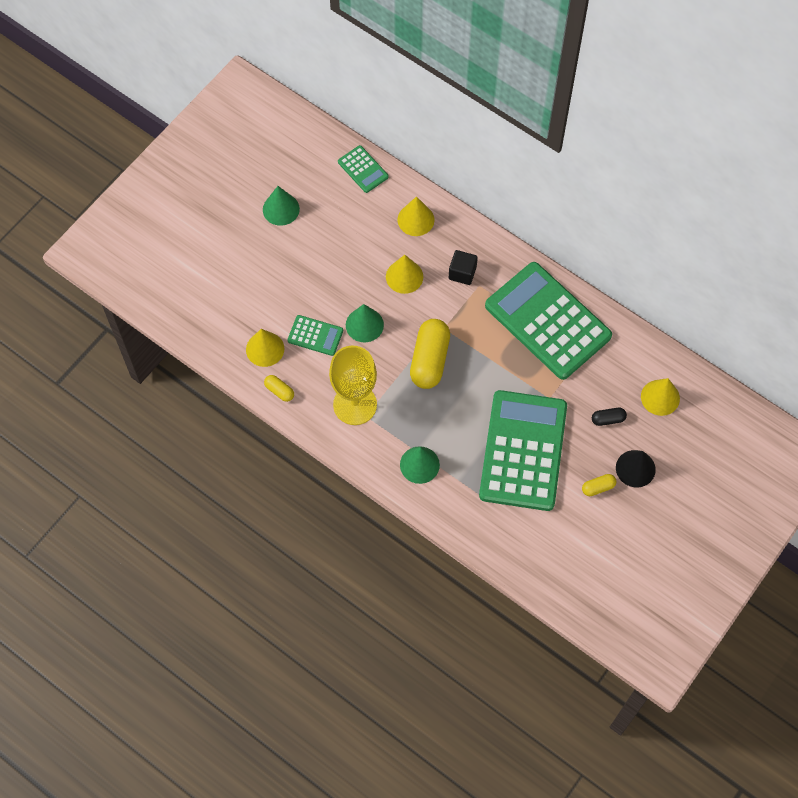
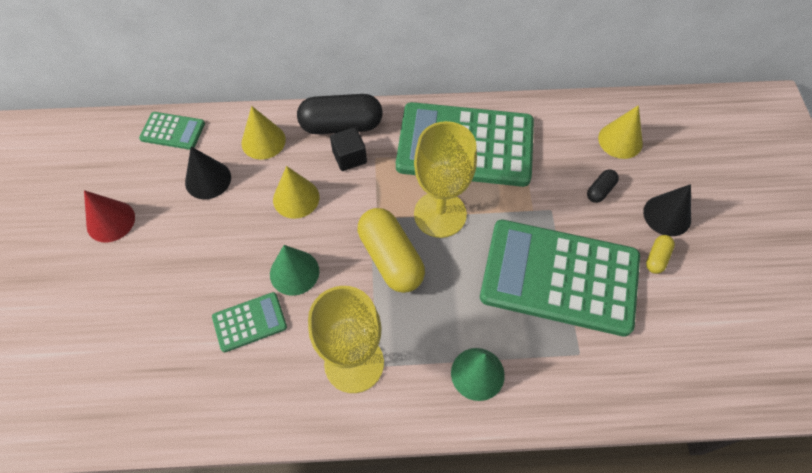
camera: 40 degrees left, 5 degrees down
(265, 349) = (202, 380): yellow cone -> none
(279, 391) = (256, 415): yellow capsule -> none
(281, 209) = (110, 221): green cone -> red cone
(359, 222) = (208, 179): none -> black cone
(477, 245) = (341, 125): none -> black capsule
(486, 355) = (440, 214): none -> yellow goblet
(523, 451) = (559, 277): green calculator -> green calculator turned 45 degrees counterclockwise

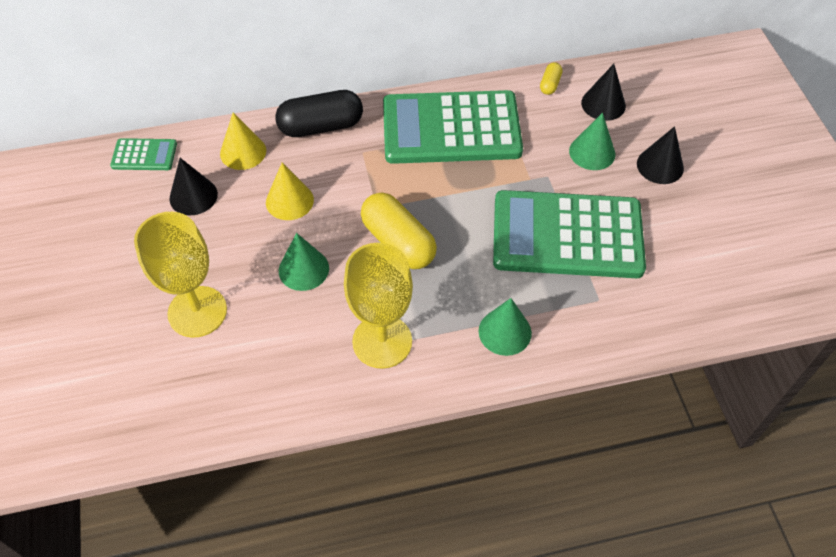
camera: 10 degrees left, 5 degrees down
(110, 221) = (99, 249): red cone -> none
(249, 322) = (268, 321): green calculator -> none
(349, 157) = (336, 155): black cube -> none
(440, 214) = (439, 195): yellow goblet -> yellow goblet (197, 311)
(600, 190) = (592, 152): black capsule -> green cone
(620, 140) = (603, 104): yellow cone -> black cone
(657, 258) = (657, 205): yellow capsule -> yellow capsule (550, 84)

